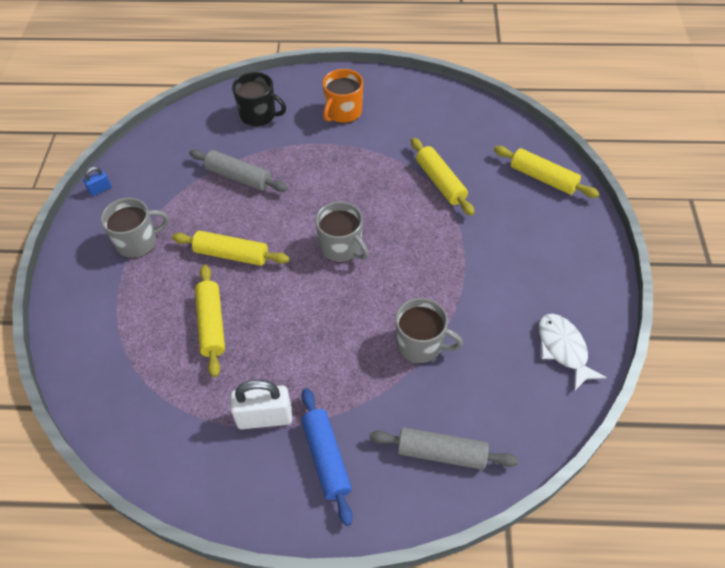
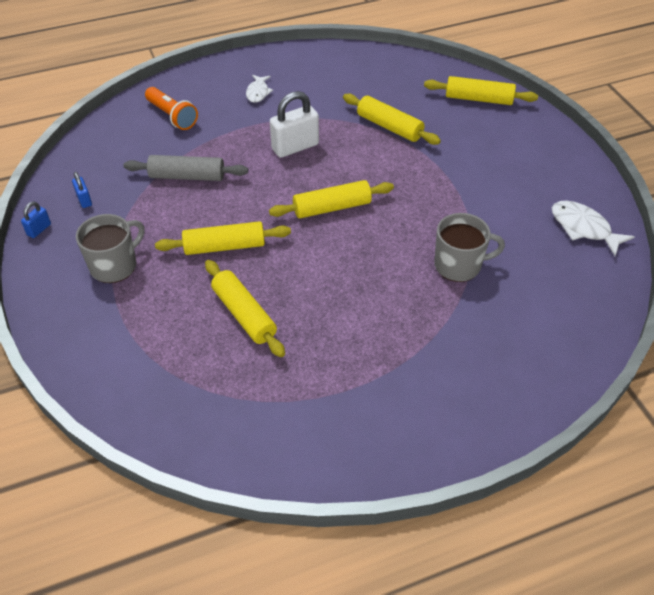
camera: 25 degrees left, 5 degrees down
(147, 173) = (84, 200): none -> blue padlock
(259, 115) = (172, 116): black mug -> orange flashlight
(264, 417) = (352, 377): white padlock -> white padlock (295, 147)
(326, 458) = (434, 390): blue rolling pin -> none
(341, 247) = (332, 207): grey mug -> yellow rolling pin
(343, 112) = (258, 92): orange mug -> white fish
(441, 453) = (535, 347): grey rolling pin -> none

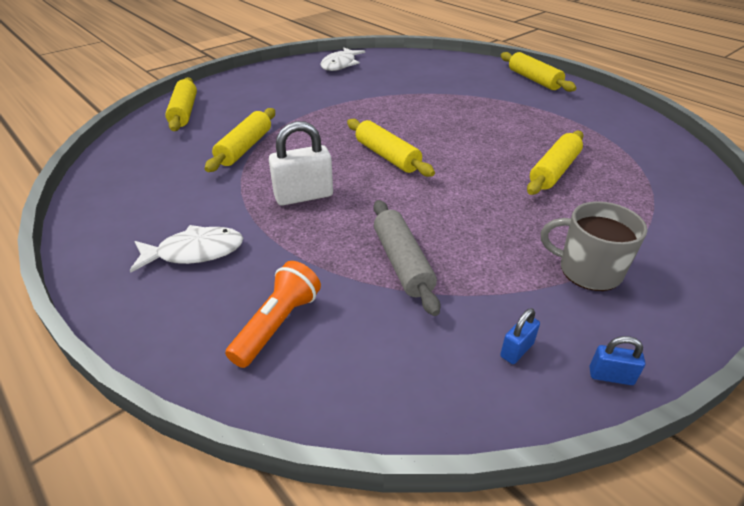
camera: 110 degrees left, 10 degrees down
(224, 246) = (489, 202): yellow rolling pin -> yellow rolling pin (534, 80)
(258, 92) = (195, 252): white fish -> white fish, size x1.55
(295, 147) = (304, 196): white padlock -> white padlock turned 60 degrees counterclockwise
(459, 265) = (412, 97): grey mug -> none

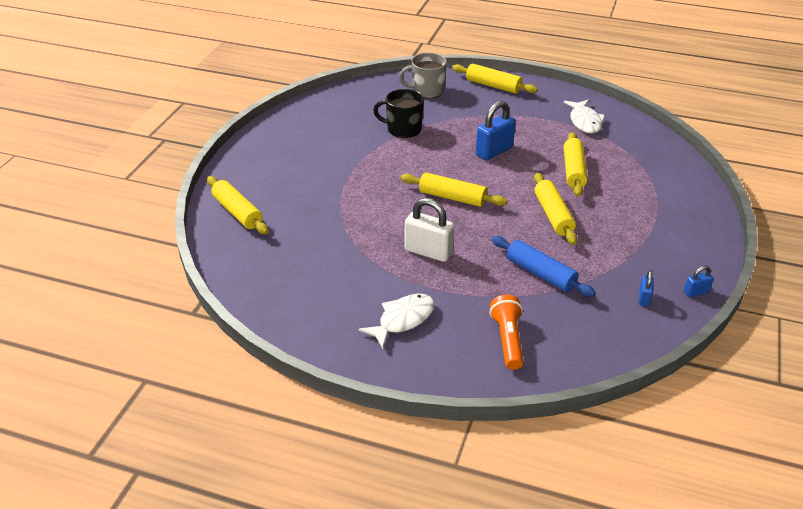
camera: 30 degrees left, 0 degrees up
(245, 148) = (336, 228): yellow rolling pin -> yellow rolling pin (553, 215)
(304, 196) = (428, 252): white padlock -> white padlock turned 75 degrees clockwise
(340, 64) = (317, 115): white fish -> white fish (584, 122)
(402, 263) = (540, 274): grey rolling pin -> blue rolling pin
(405, 91) = (403, 129): none -> black mug
(477, 130) = (494, 151): none -> blue padlock
(588, 270) = (645, 237): grey mug -> grey mug (427, 91)

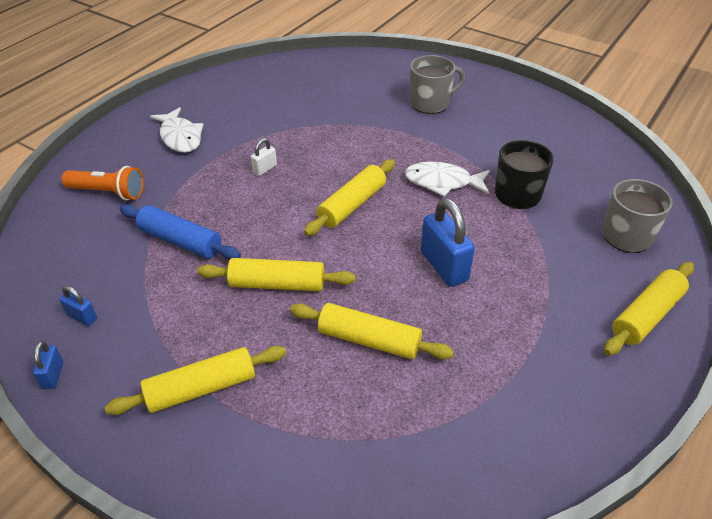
camera: 105 degrees right, 5 degrees up
(237, 212) = (383, 70): yellow rolling pin -> yellow rolling pin (201, 388)
(292, 178) = (430, 103): none -> grey mug
(428, 252) = (265, 169): white padlock -> white padlock, size x0.50
(540, 274) = (180, 241): blue rolling pin -> blue rolling pin turned 60 degrees clockwise
(584, 122) = (512, 407): white fish -> white fish (442, 182)

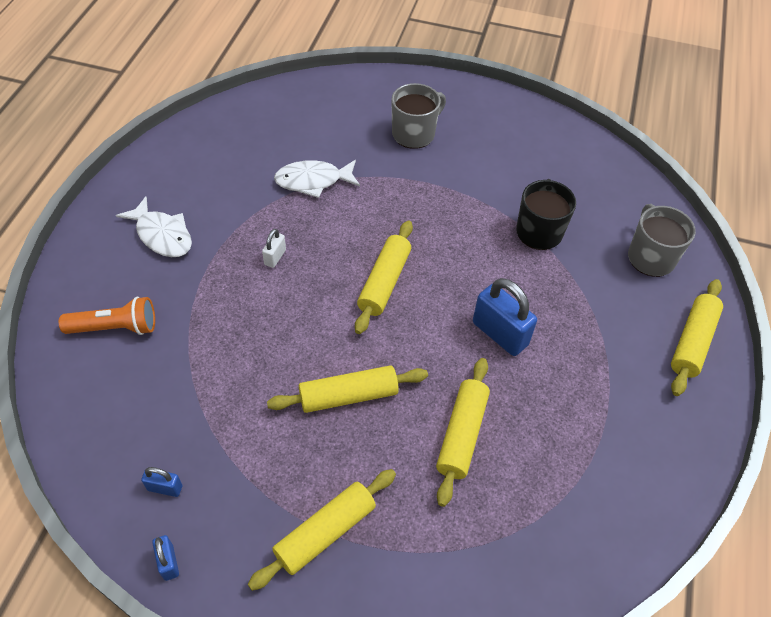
camera: 20 degrees left, 10 degrees up
(180, 241) = (225, 369): blue rolling pin -> none
(369, 340) = (461, 434): yellow rolling pin -> yellow rolling pin turned 75 degrees counterclockwise
(442, 182) = (463, 234): white fish -> white fish (313, 181)

